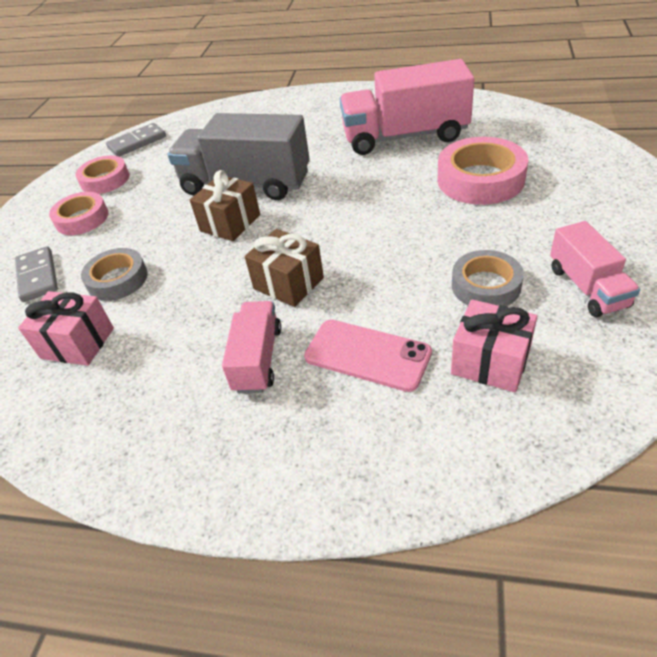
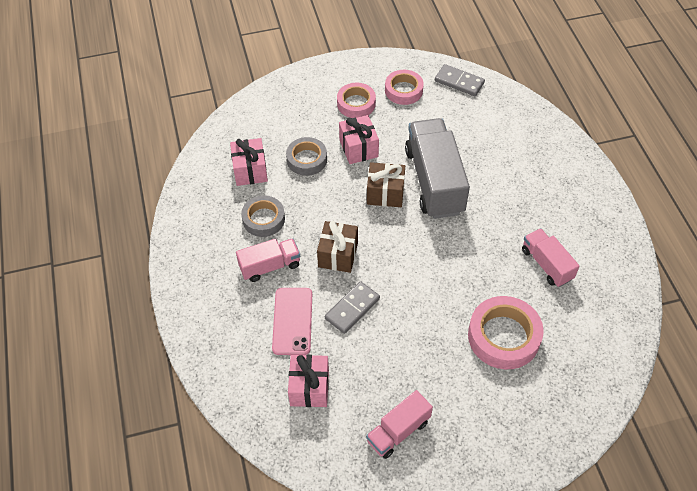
camera: 60 degrees right, 10 degrees up
(37, 276) = (294, 115): grey domino -> grey domino (352, 308)
(146, 230) = (358, 148): none -> pink gift
(405, 136) = (546, 264): pink truck -> pink truck, size x0.55
(486, 286) = (377, 369): grey tape -> grey tape (263, 219)

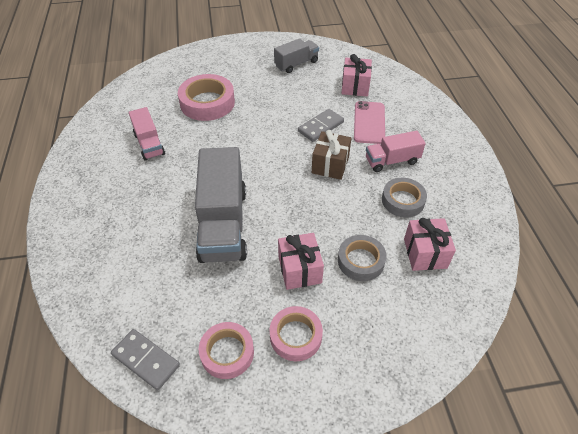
camera: 175 degrees left, 5 degrees down
(385, 193) = (277, 215): brown gift -> none
(398, 431) = (296, 64): pink truck -> grey truck

